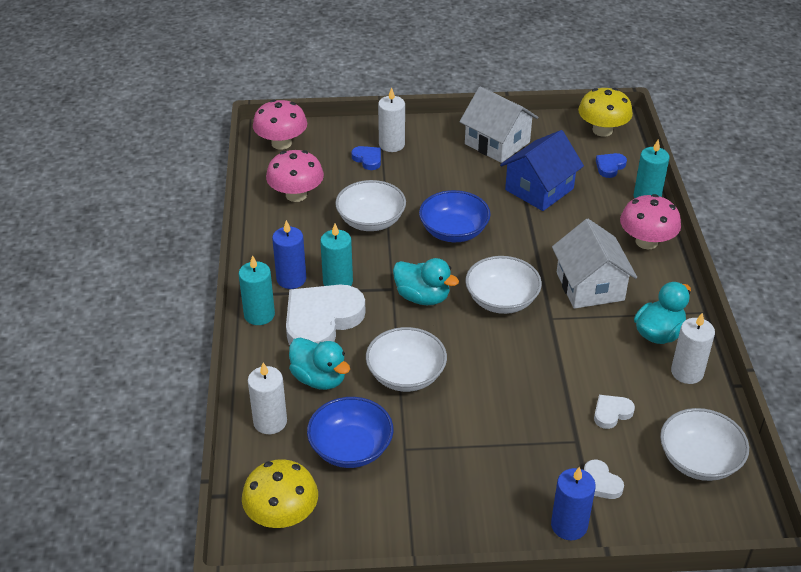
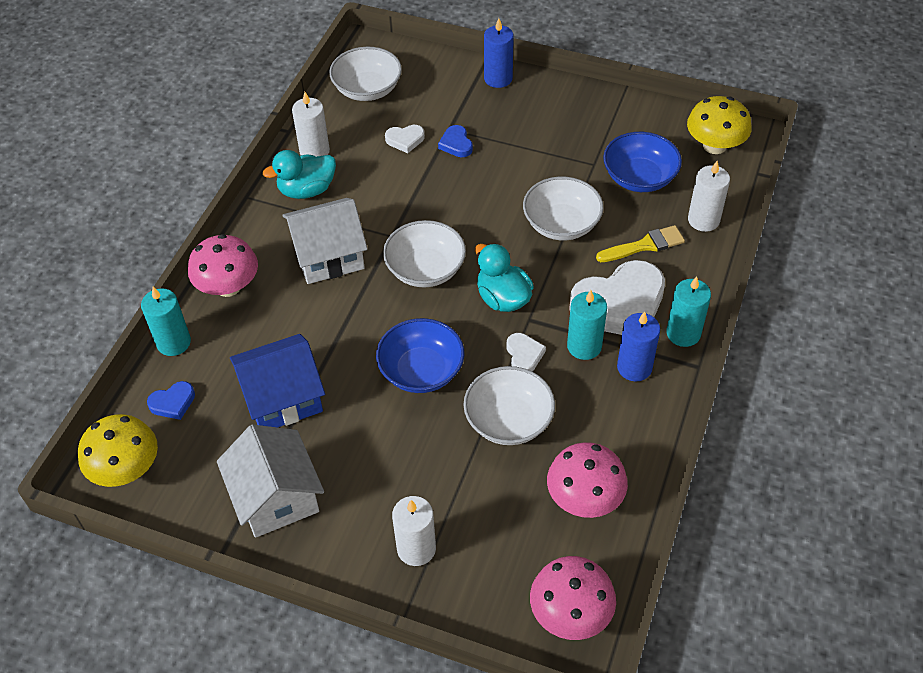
camera: 155 degrees left, 10 degrees up
(319, 378) = (644, 245): turquoise duck -> yellow brush
(368, 159) = (463, 531): blue heart -> blue heart (456, 144)
(590, 286) = (328, 256): white house -> white house turned 60 degrees clockwise
(600, 483) = (454, 97): white heart -> white heart (524, 355)

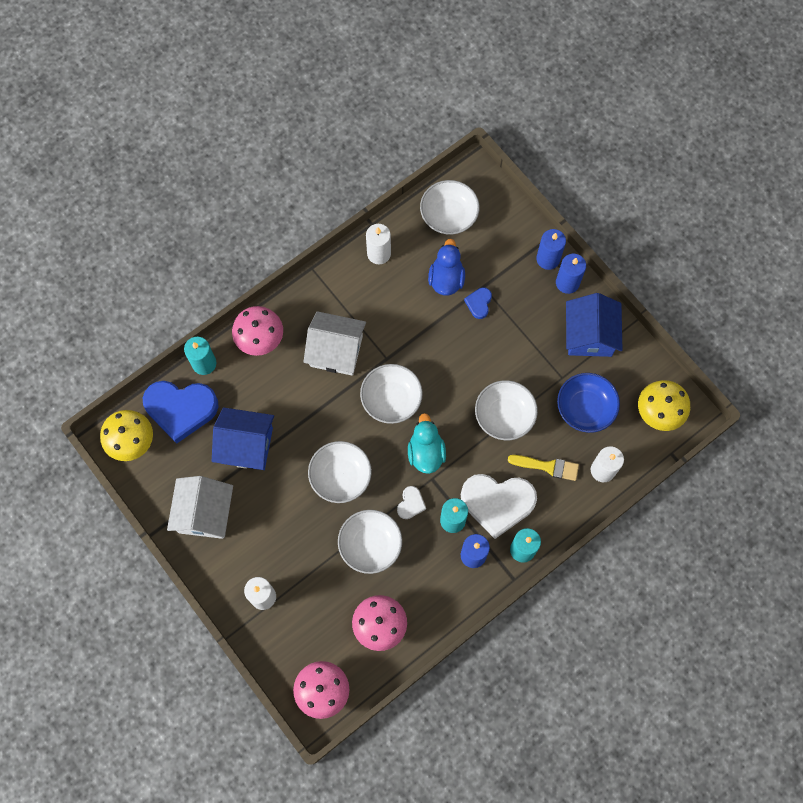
camera: 30 degrees right, 20 degrees up
(173, 403) = (181, 409): blue heart -> blue heart, size x2.24
(307, 190) = (354, 286): turquoise duck -> none
(405, 140) = (446, 279): white heart -> blue duck
(421, 371) = (340, 476): blue bowl -> white bowl
(533, 88) = (567, 282): none -> blue candle
(591, 118) = (589, 335): none -> blue house

